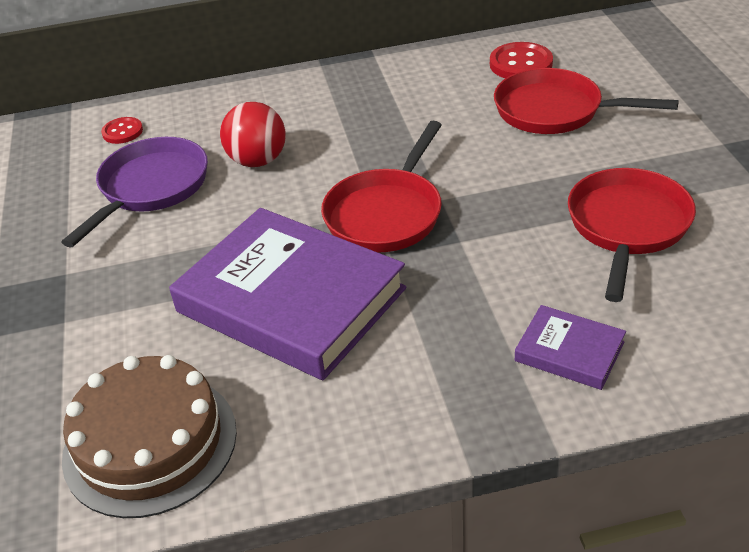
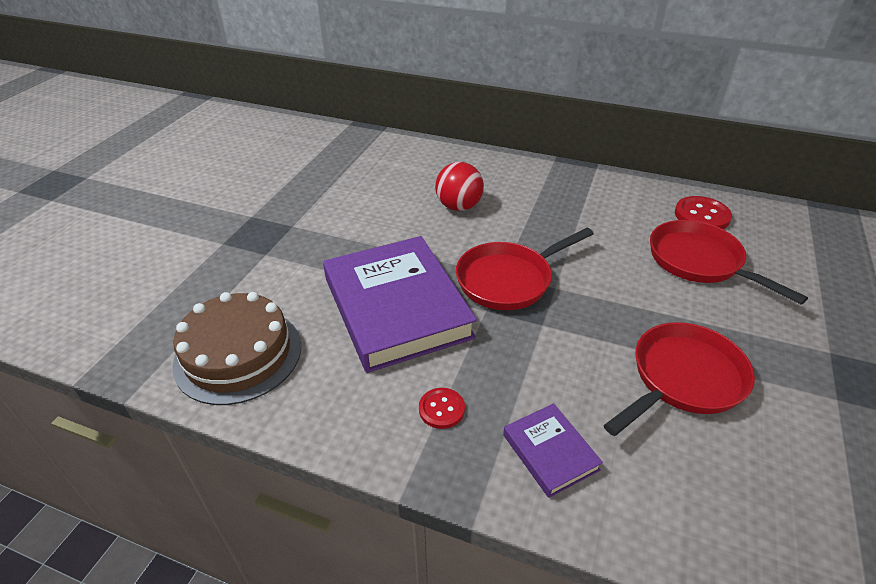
camera: 30 degrees right, 0 degrees up
(122, 132) = (398, 155): red button -> red button (441, 409)
(150, 188) = (382, 196): purple pan -> none

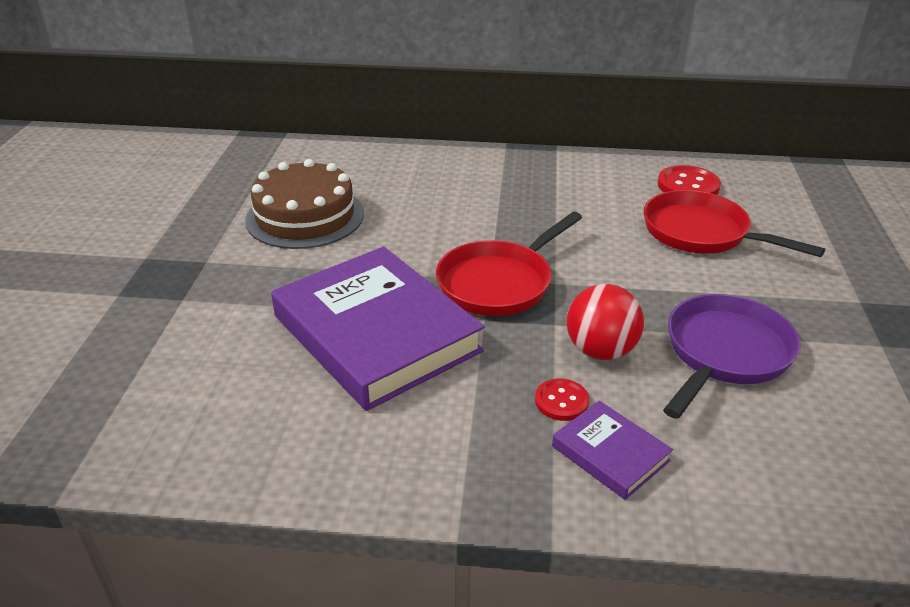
camera: 15 degrees left, 5 degrees down
(238, 354) = (191, 420): brown cake -> brown cake (305, 216)
(441, 409) = (471, 433): red button -> red button (561, 401)
(459, 206) = (410, 212): red ball -> red ball (600, 350)
(683, 379) = (724, 353): red pan -> purple pan

